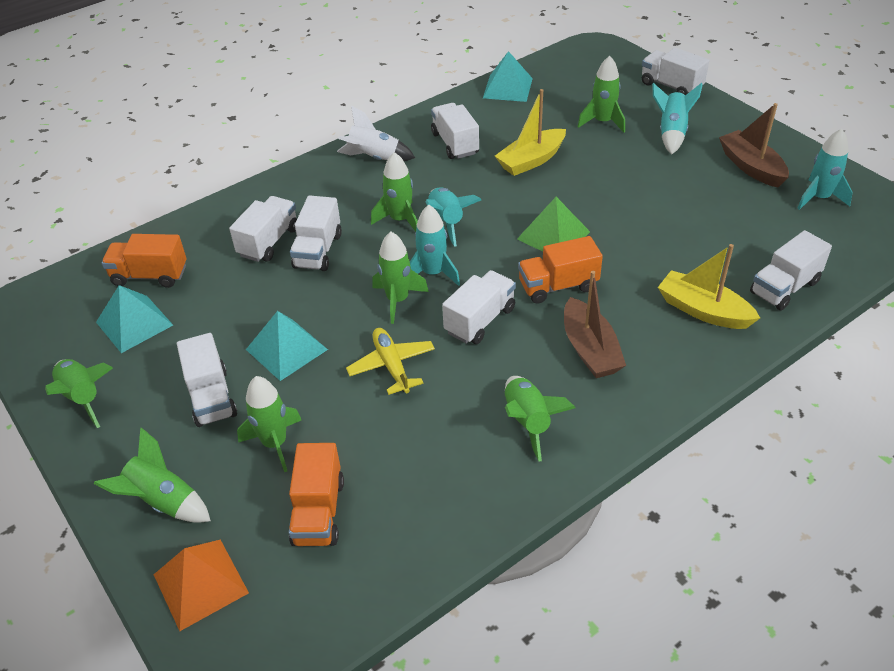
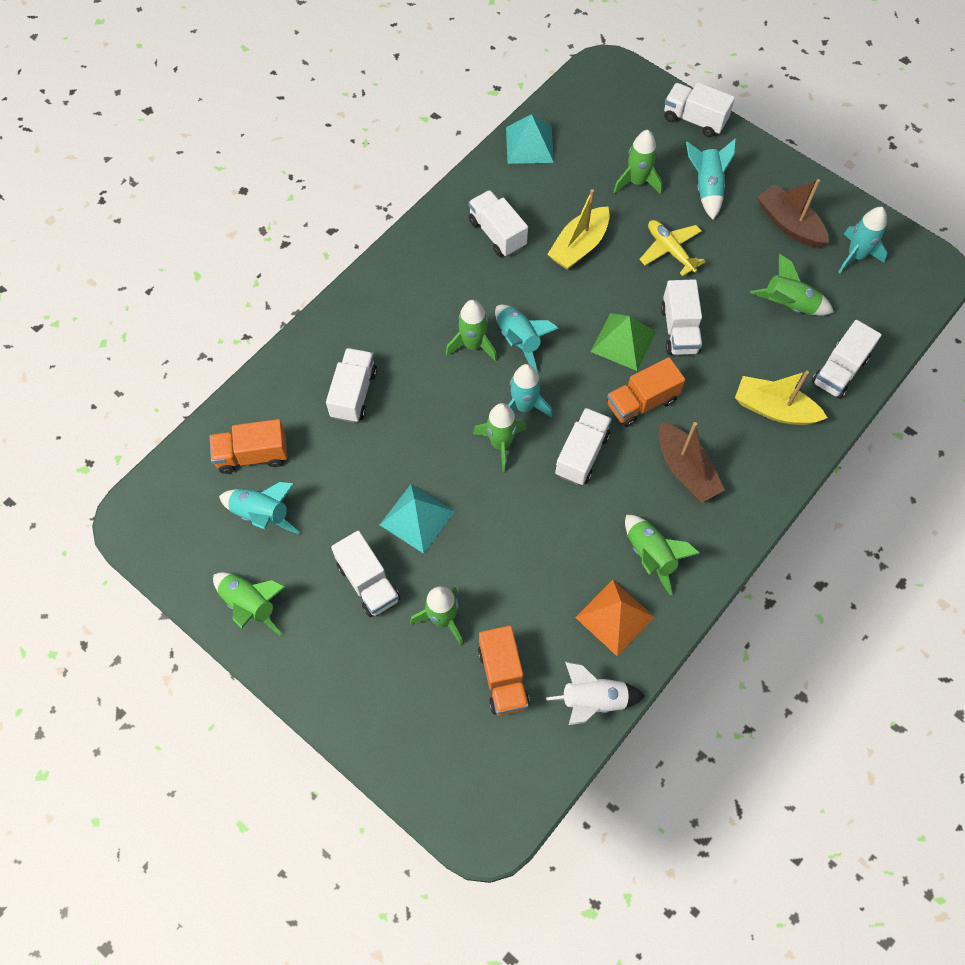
camera: 15 degrees left, 20 degrees up
(134, 323) = (262, 514): turquoise pyramid -> turquoise rocket
(163, 501) = (368, 694): green rocket -> green rocket (789, 305)
(200, 583) = (430, 761): orange pyramid -> orange pyramid (615, 617)
(318, 251) = (406, 397): white truck -> white truck (679, 330)
(374, 158) = (421, 266): white rocket -> white rocket (593, 700)
(392, 366) = (518, 519): yellow plane -> yellow plane (670, 250)

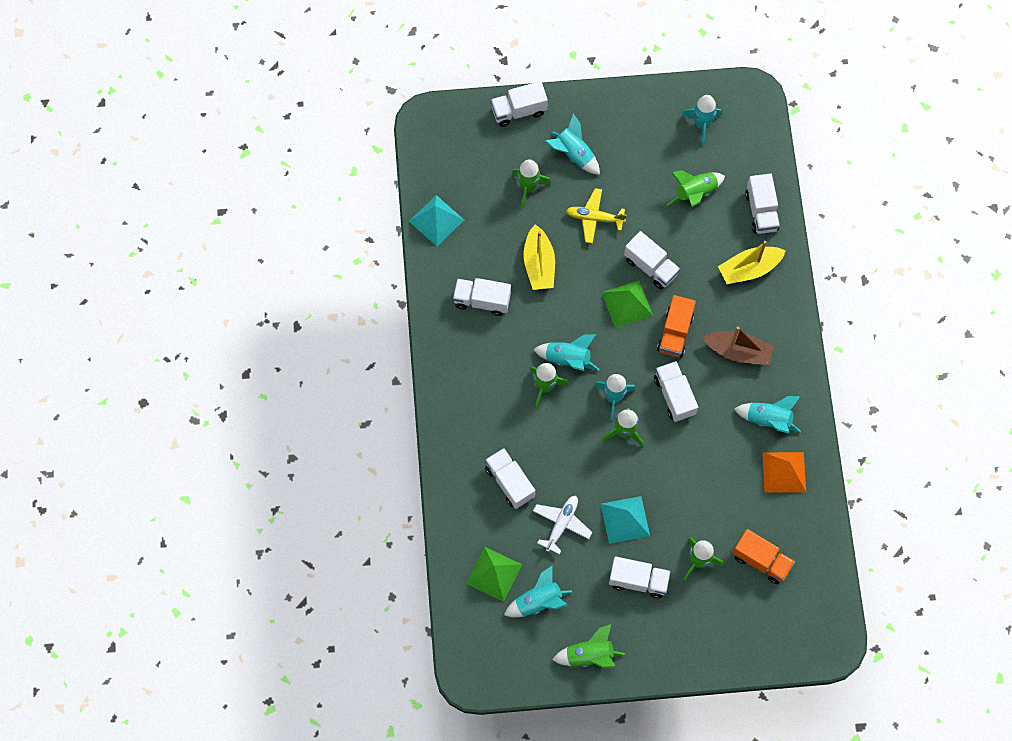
camera: 45 degrees left, 5 degrees up
(252, 455) = (493, 574): orange truck -> green pyramid
(357, 469) = (561, 524): none -> white plane
(593, 700) = (817, 527): white rocket -> none
(650, 555) = (768, 419): green rocket -> turquoise rocket
(789, 224) = (645, 137): brown boat -> none

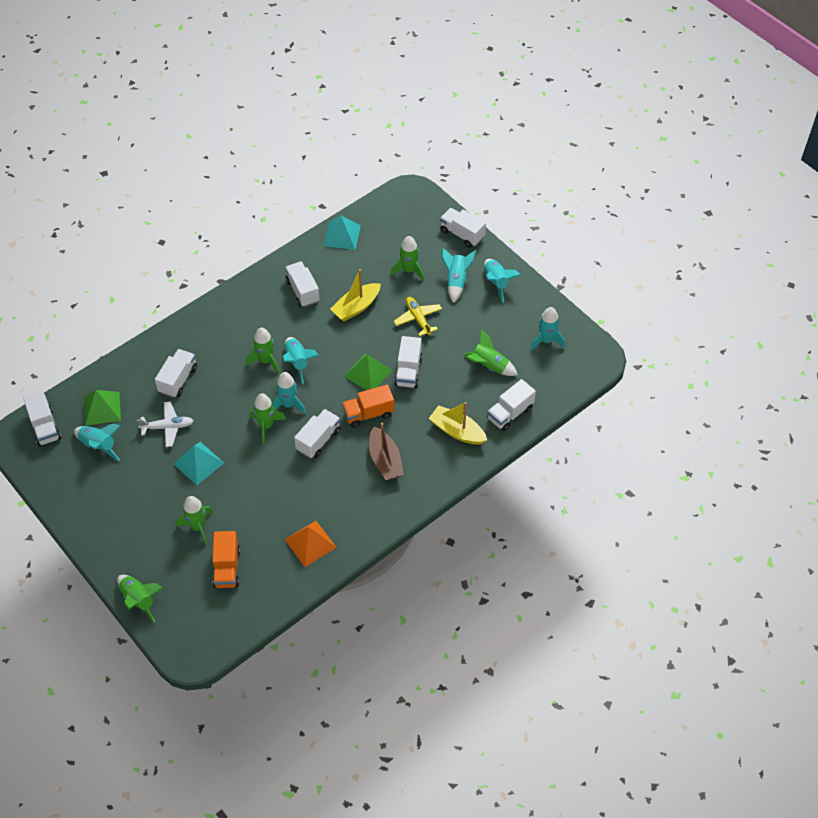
camera: 55 degrees right, 15 degrees down
(589, 655) = (77, 499): green rocket -> green rocket (139, 599)
(638, 580) = (156, 497): white truck -> white truck (45, 427)
(768, 419) = (345, 510): turquoise rocket -> turquoise rocket (496, 282)

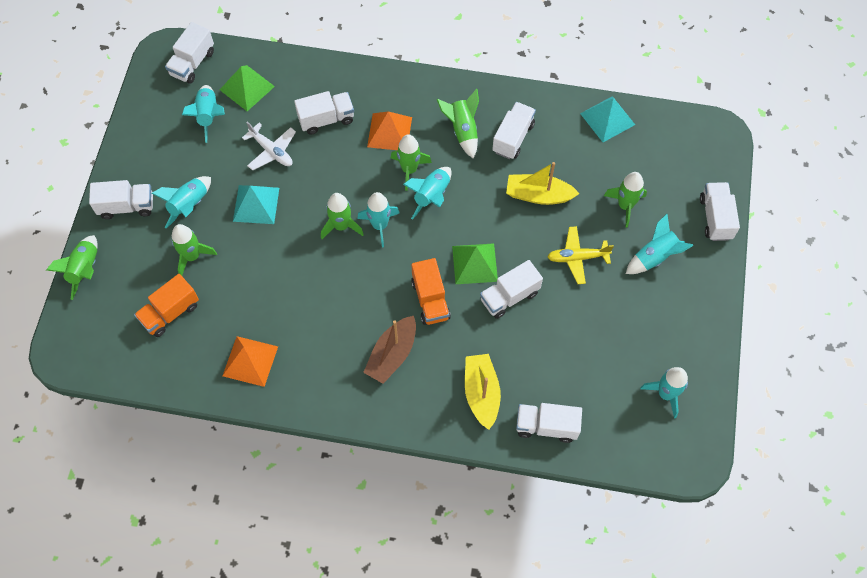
camera: 50 degrees right, 10 degrees up
(226, 352) = (389, 132): none -> orange pyramid
(318, 440) = (364, 280): white truck -> white truck (127, 206)
(368, 414) = (430, 299): orange truck -> orange truck turned 135 degrees counterclockwise
(418, 319) = (577, 257): yellow plane -> yellow plane turned 120 degrees counterclockwise
(489, 366) = (583, 364): green rocket -> green rocket (462, 130)
(496, 282) = (689, 293): turquoise rocket -> turquoise rocket (189, 205)

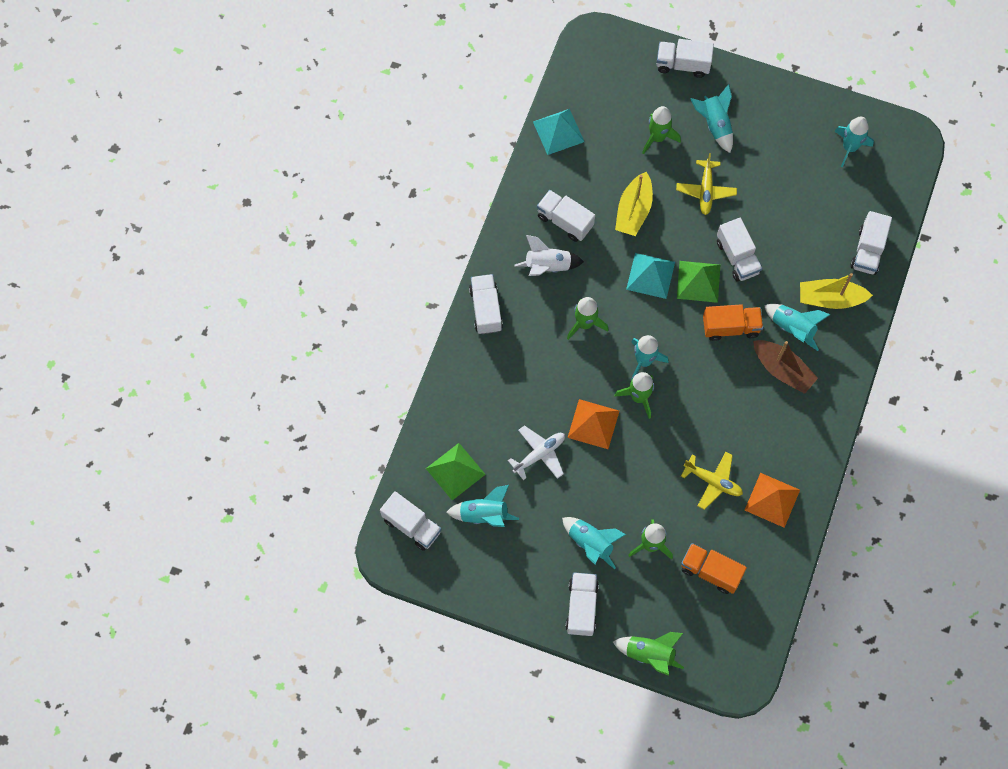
camera: 80 degrees left, 5 degrees up
(170, 313) = (710, 571): orange truck -> orange truck turned 150 degrees clockwise
(256, 204) = (600, 476): turquoise pyramid -> turquoise pyramid (650, 275)
(263, 303) = (713, 481): none -> yellow plane
(326, 119) = (510, 395): white truck -> white truck (486, 309)
(389, 132) = (537, 335): orange pyramid -> orange pyramid (593, 424)
(432, 196) = (618, 307): turquoise rocket -> turquoise rocket (792, 328)
(462, 130) = (548, 266): green rocket -> white rocket

